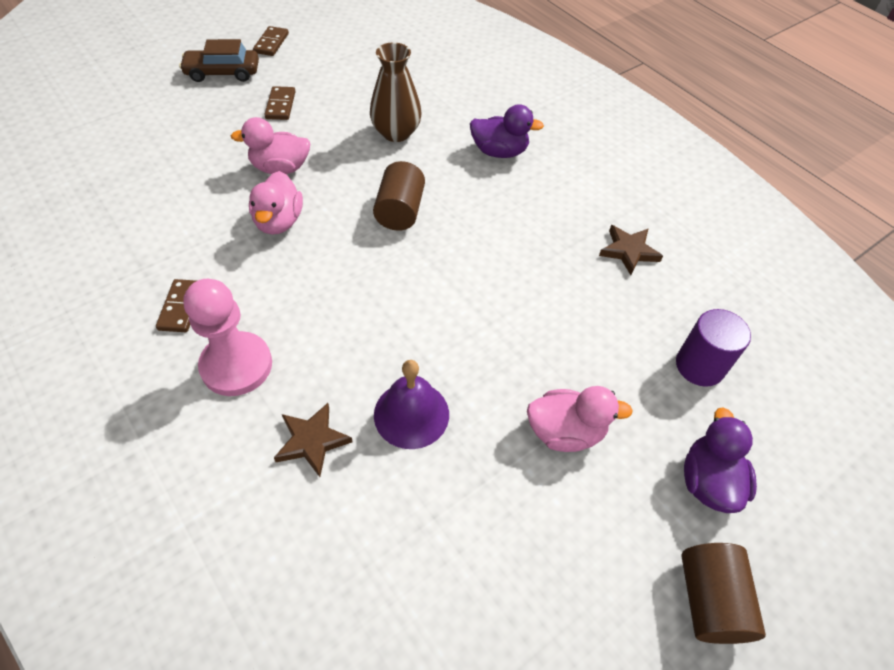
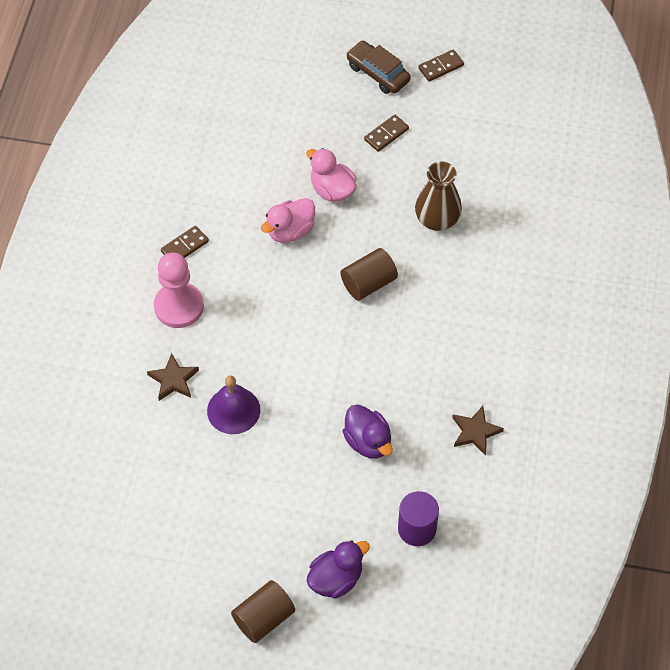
camera: 50 degrees right, 5 degrees up
(499, 152) = (488, 292): purple duck -> purple duck (368, 442)
(565, 432) = (297, 490): pink duck -> none

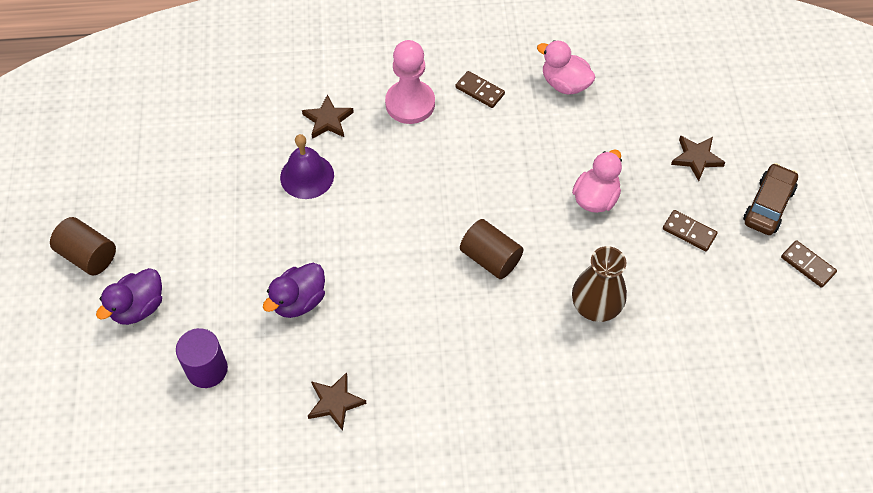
camera: 75 degrees right, 0 degrees up
(290, 231) = (530, 173): pink duck -> pink duck (565, 84)
(315, 106) = (696, 158): none -> brown star
(336, 579) = (138, 307): purple duck -> purple duck turned 90 degrees clockwise

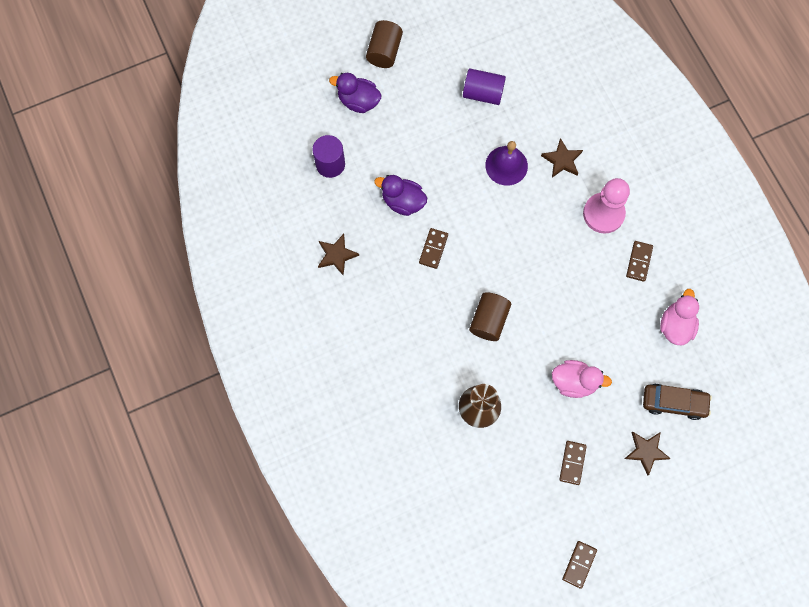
camera: 70 degrees right, 15 degrees up
(204, 169) = (483, 93): none -> purple cylinder
(376, 287) = (433, 249): none -> brown domino
(768, 205) = (624, 520): brown car -> brown car (674, 402)

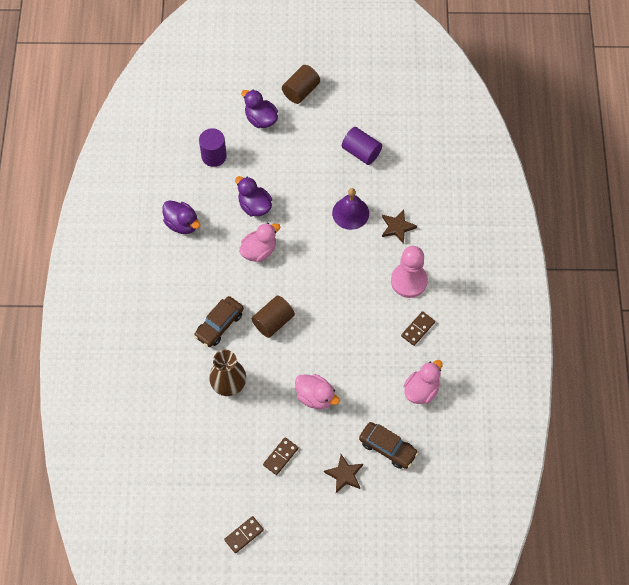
camera: 25 degrees right, 10 degrees down
(336, 255) = (182, 224): brown star -> purple duck
(433, 249) = (259, 251): brown domino -> pink duck
(435, 349) = (219, 325): none -> brown car

